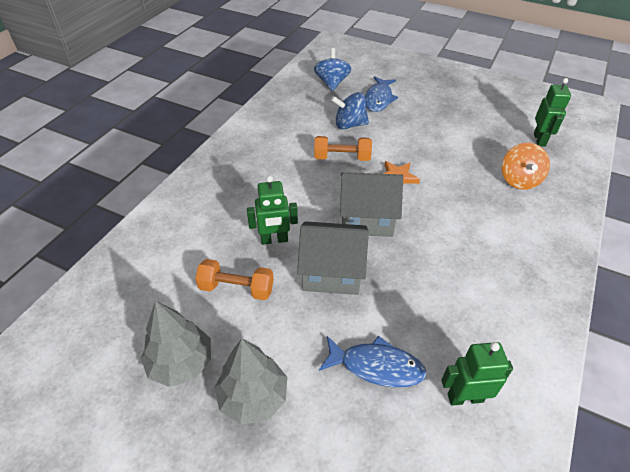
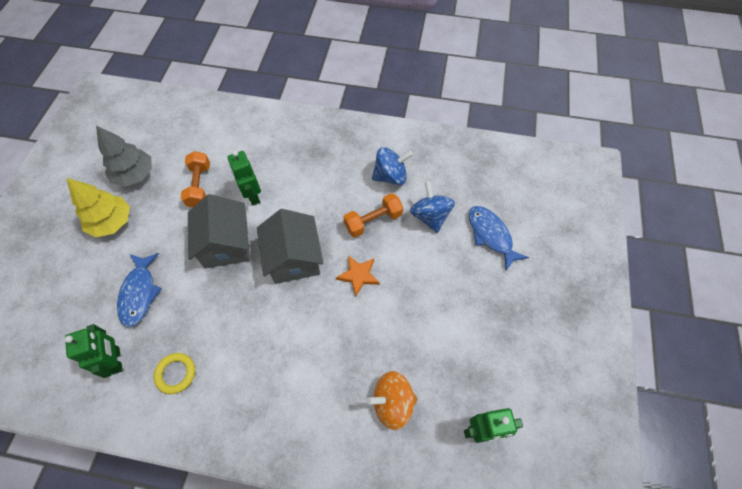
camera: 75 degrees right, 15 degrees up
(253, 397) = (112, 222): grey tree -> yellow tree
(332, 83) = (501, 184): blue spinning top -> blue spinning top (390, 176)
(342, 158) = (373, 221): orange dumbbell -> orange dumbbell turned 75 degrees clockwise
(378, 99) = (491, 235): blue fish -> blue fish turned 60 degrees clockwise
(486, 334) = (176, 374): none -> yellow ring

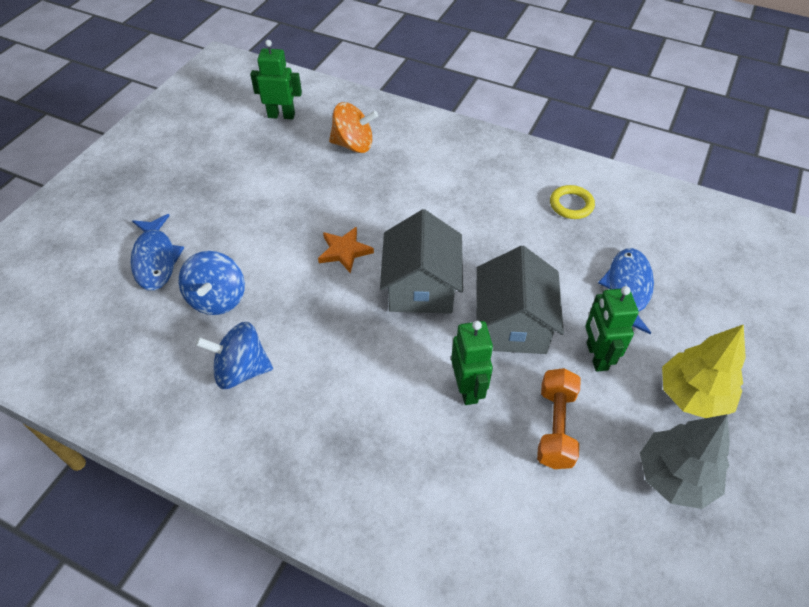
camera: 165 degrees left, 10 degrees down
(116, 360) = (641, 228): green robot -> green robot (596, 356)
(373, 221) = (298, 310): orange dumbbell -> none

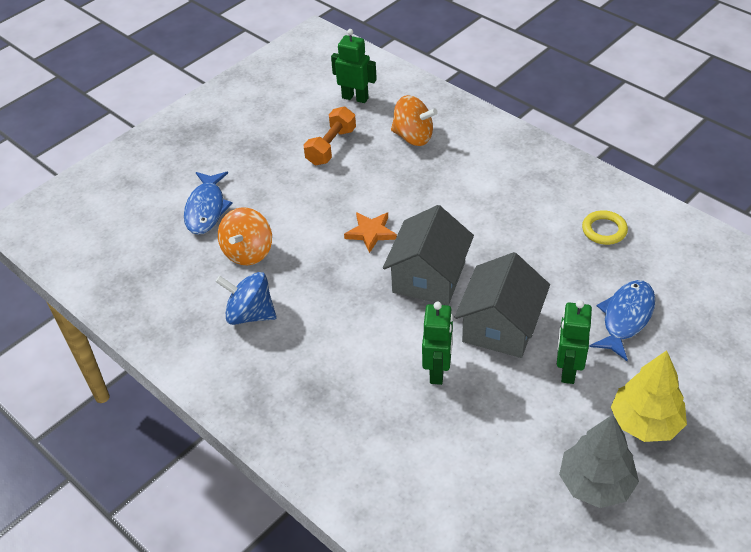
camera: 20 degrees right, 5 degrees down
(217, 299) = (248, 252): blue spinning top -> orange spinning top
(555, 427) = (503, 419): orange dumbbell -> orange dumbbell (331, 146)

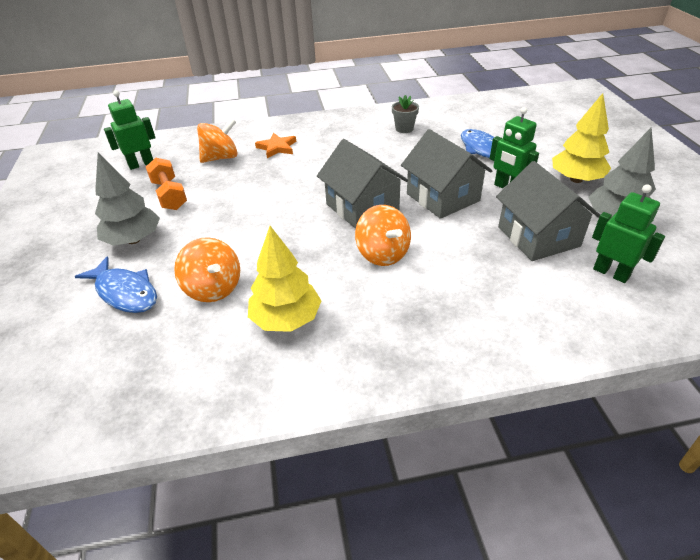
camera: 55 degrees left, 5 degrees down
(250, 314) = (286, 319): blue spinning top -> yellow tree
(261, 170) = (134, 240): none -> grey tree
(371, 233) = (284, 214): orange star -> orange star (277, 147)
(374, 328) = (382, 254): none -> orange spinning top
(437, 371) = (457, 241): green robot -> green robot (611, 273)
(501, 429) = (538, 236): none -> grey house
(604, 230) = (404, 129): yellow ring -> grey flower pot

